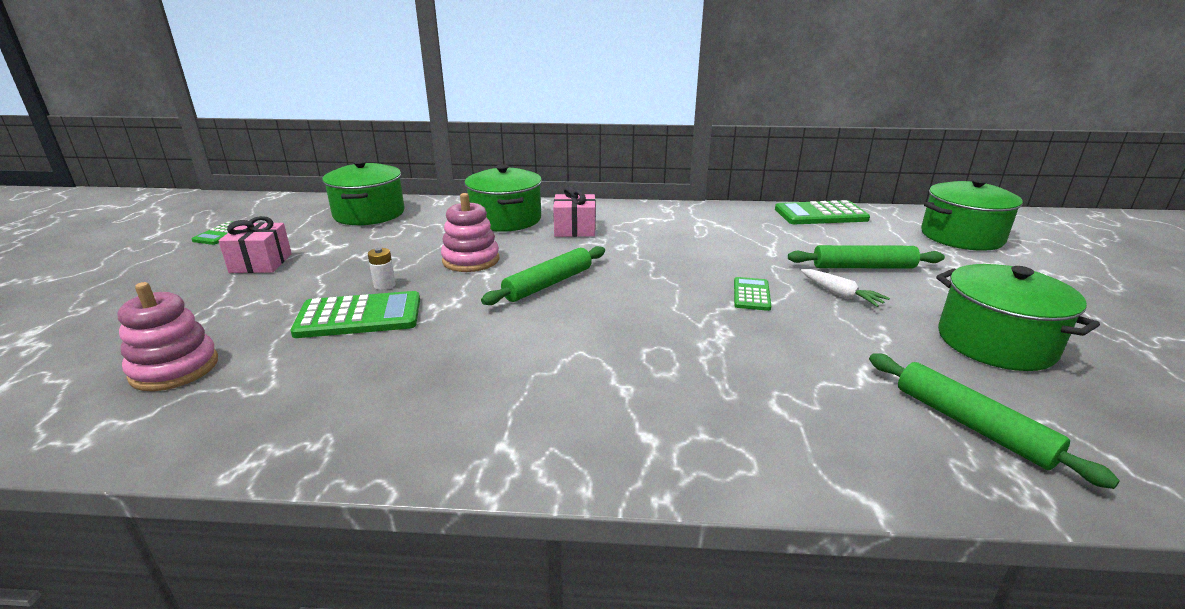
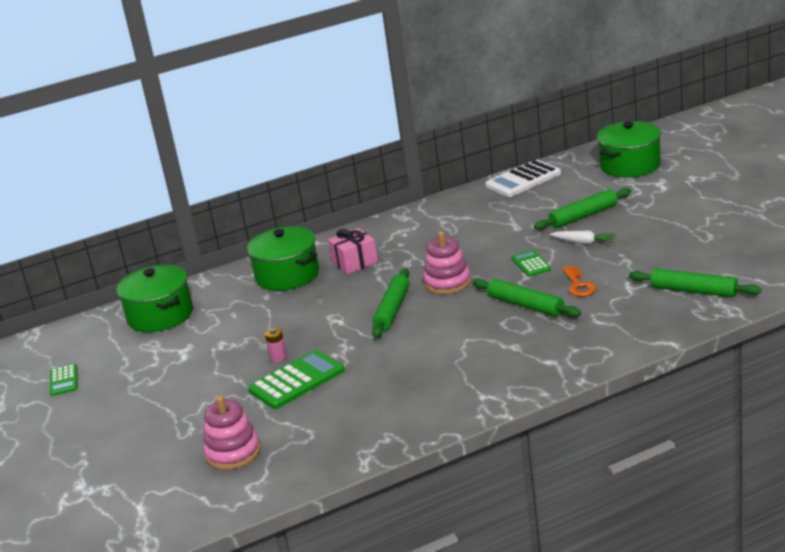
camera: 25 degrees left, 0 degrees up
(261, 263) = (150, 384): pink gift -> none
(384, 285) = (278, 357): white battery -> pink battery
(471, 260) = (312, 316): pink stacking toy -> pink stacking toy (447, 283)
(696, 340) = (525, 305): none -> green rolling pin
(790, 343) = (579, 285): none -> orange key
(820, 214) = (523, 180): green calculator -> white calculator
(995, 343) = (685, 240): green pot -> none

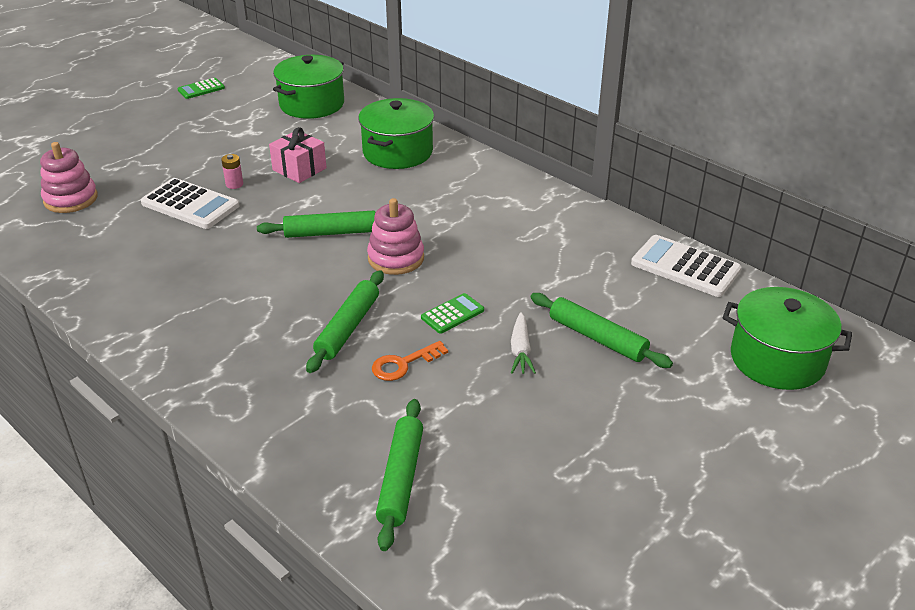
camera: 65 degrees right, 10 degrees up
(297, 380) = (190, 205): green calculator -> white calculator
(355, 262) = (432, 186): pink gift -> pink gift (299, 169)

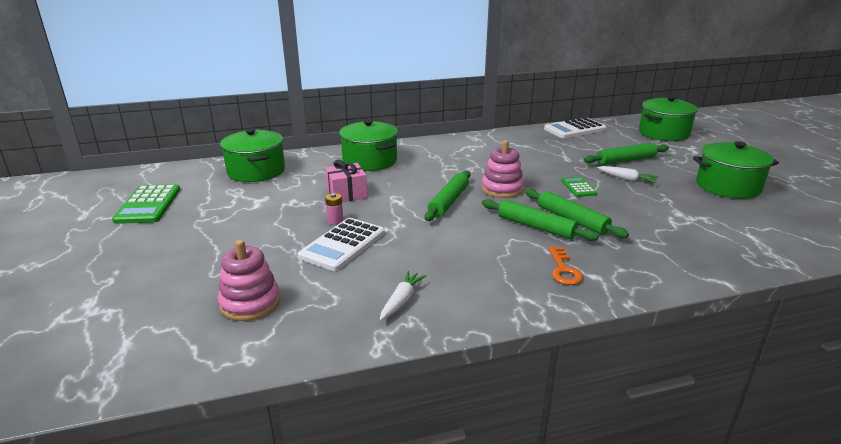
camera: 60 degrees left, 10 degrees down
(109, 267) = (401, 300): none -> white carrot
(190, 205) = (343, 245): white calculator -> white calculator turned 150 degrees clockwise
(201, 89) = (148, 205): green calculator -> green calculator, size x1.78
(401, 478) = (740, 236): green rolling pin -> green rolling pin (535, 227)
(403, 364) = (623, 212): orange key -> orange key (564, 270)
(584, 455) = (728, 186): none -> green pot

